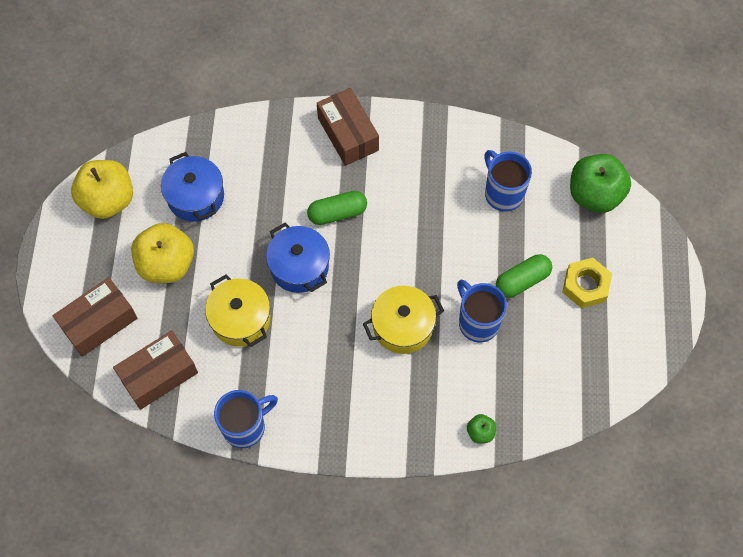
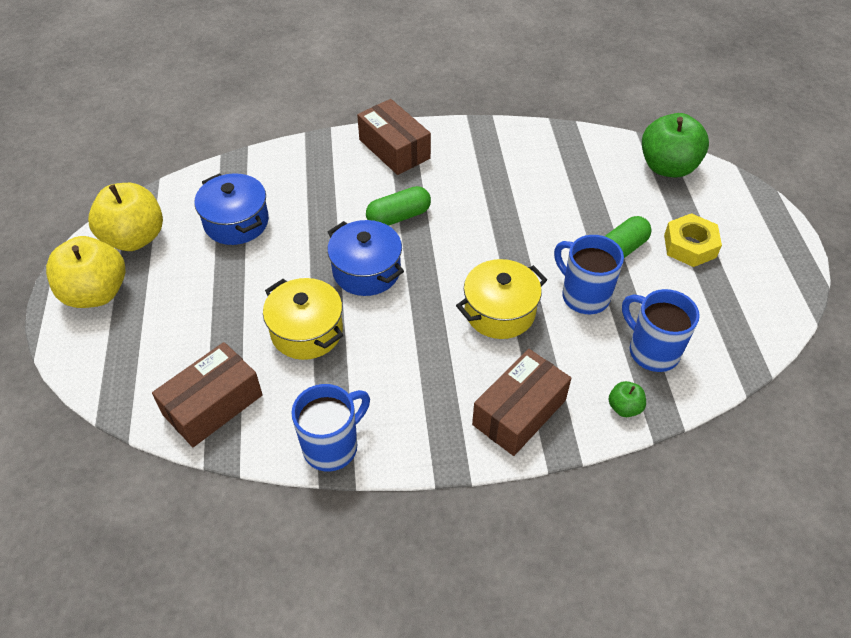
camera: 10 degrees left, 15 degrees down
(99, 322) = (132, 359): brown box -> brown box (519, 412)
(166, 264) = (210, 289): yellow apple -> yellow apple (96, 293)
(503, 193) = (572, 177): blue mug -> blue mug (652, 351)

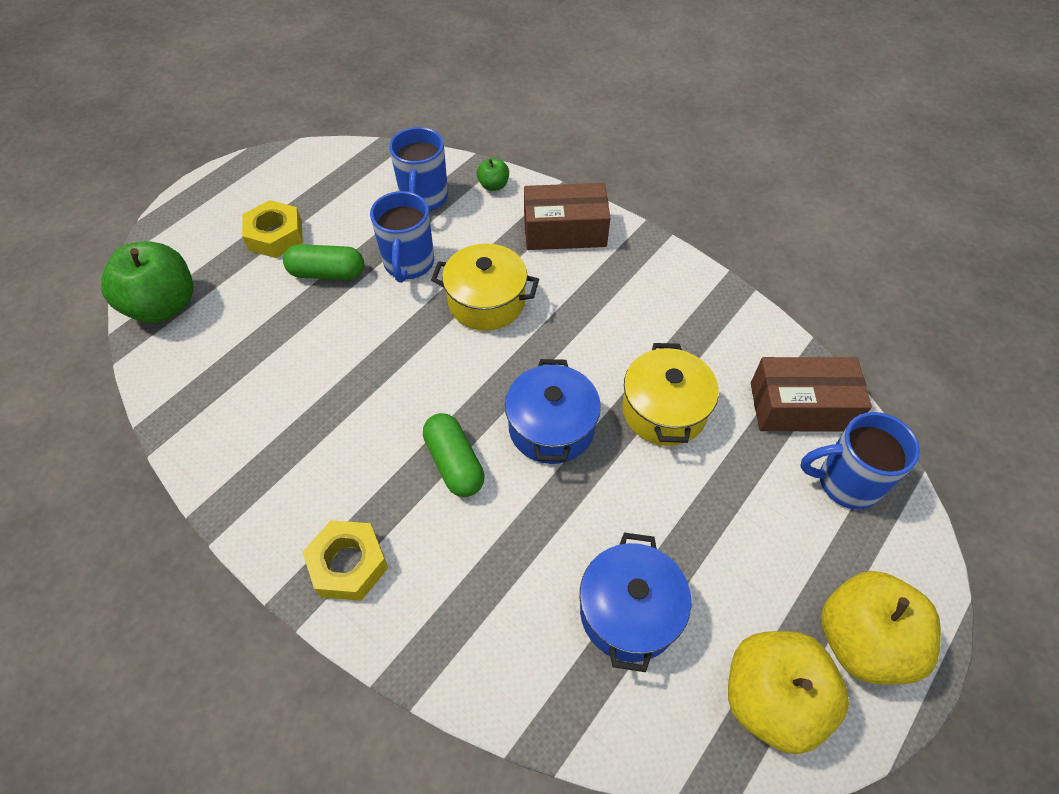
camera: 135 degrees left, 5 degrees up
(332, 446) = (723, 305): blue mug -> blue mug (846, 482)
(394, 149) = (348, 564): brown box -> yellow nut
(398, 217) = (454, 463): green capsule -> green capsule turned 45 degrees clockwise

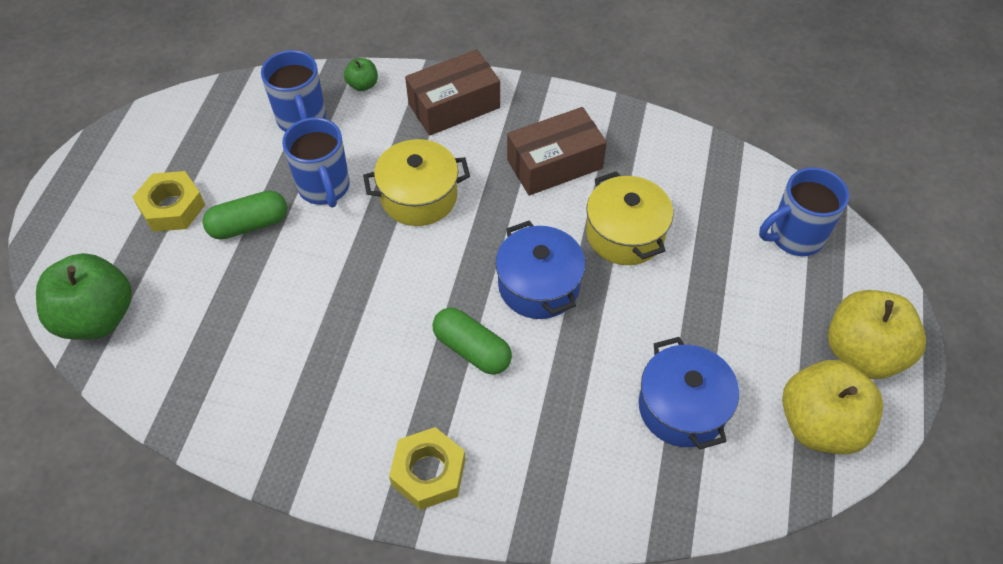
camera: 25 degrees left, 0 degrees up
(801, 406) = (731, 188): brown box -> brown box (554, 164)

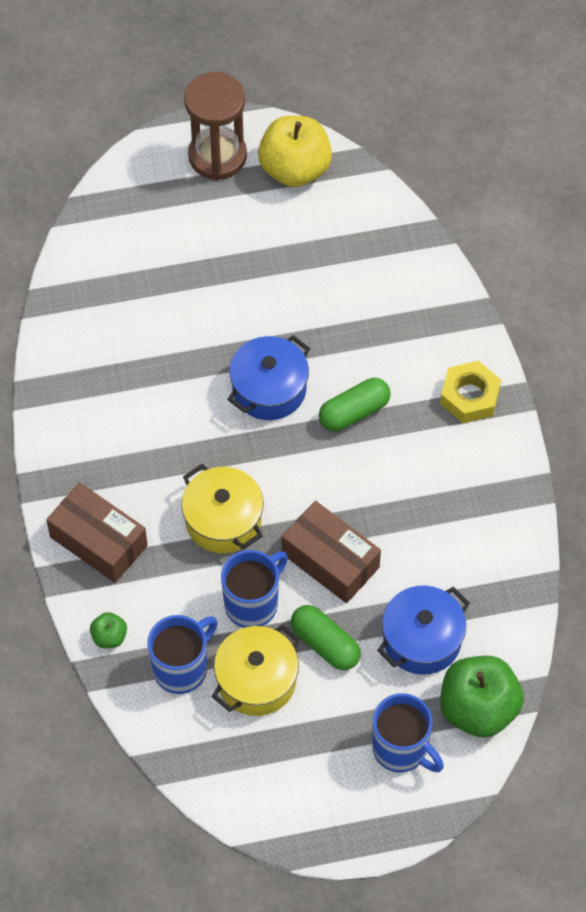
camera: 115 degrees left, 5 degrees up
(172, 207) = (340, 721): yellow nut -> none
(472, 349) = (354, 412): green capsule -> green capsule turned 45 degrees clockwise
(554, 164) = (131, 427): brown box -> brown box (330, 560)
(625, 234) = (183, 346): yellow pot -> yellow pot (256, 680)
(682, 407) = (328, 256): blue pot -> blue pot (422, 640)
(794, 237) = (124, 225): blue mug -> blue mug (401, 749)
(862, 353) = (217, 156): yellow apple -> brown hourglass

